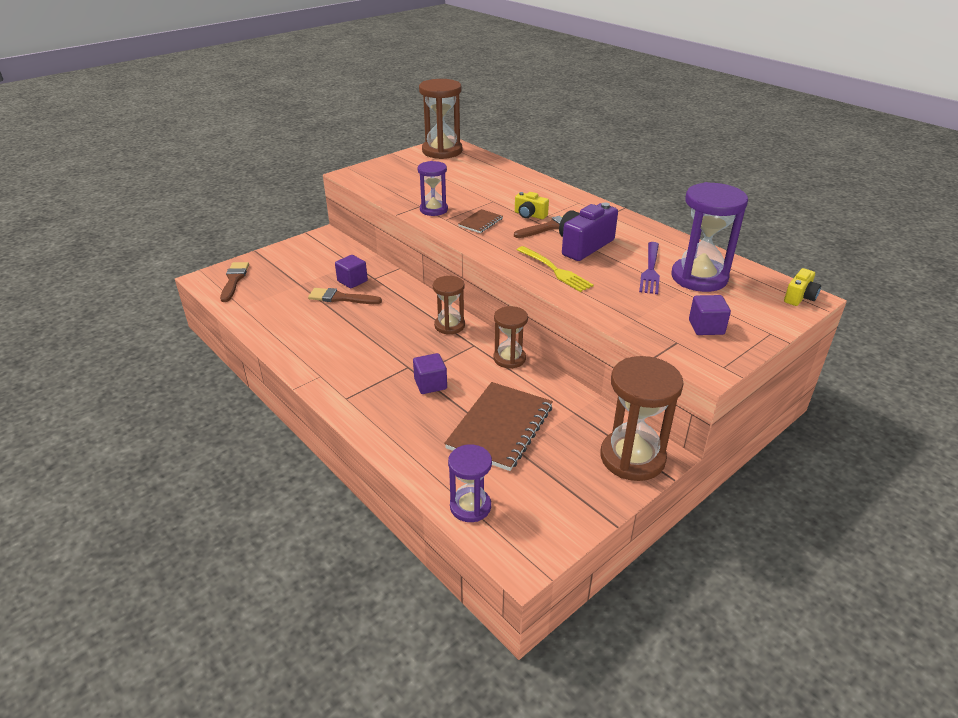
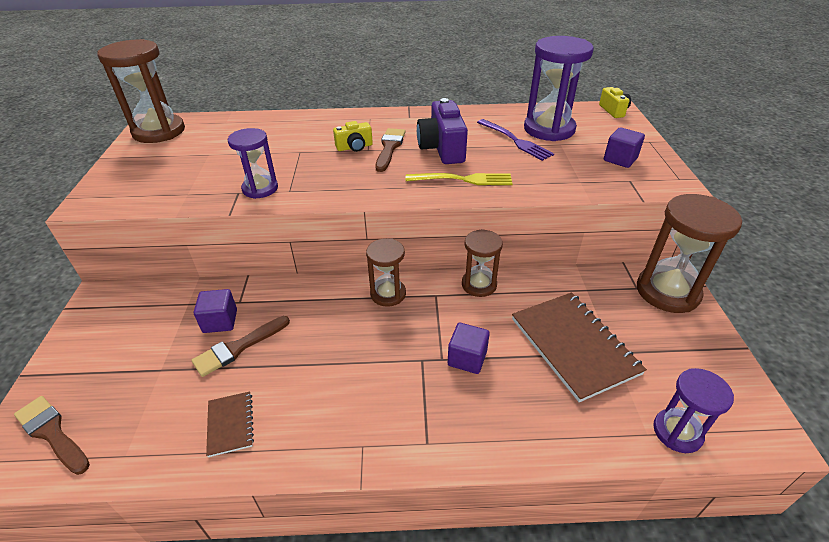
camera: 50 degrees left, 5 degrees up
(480, 222) = (327, 175): brown notebook -> brown notebook (230, 424)

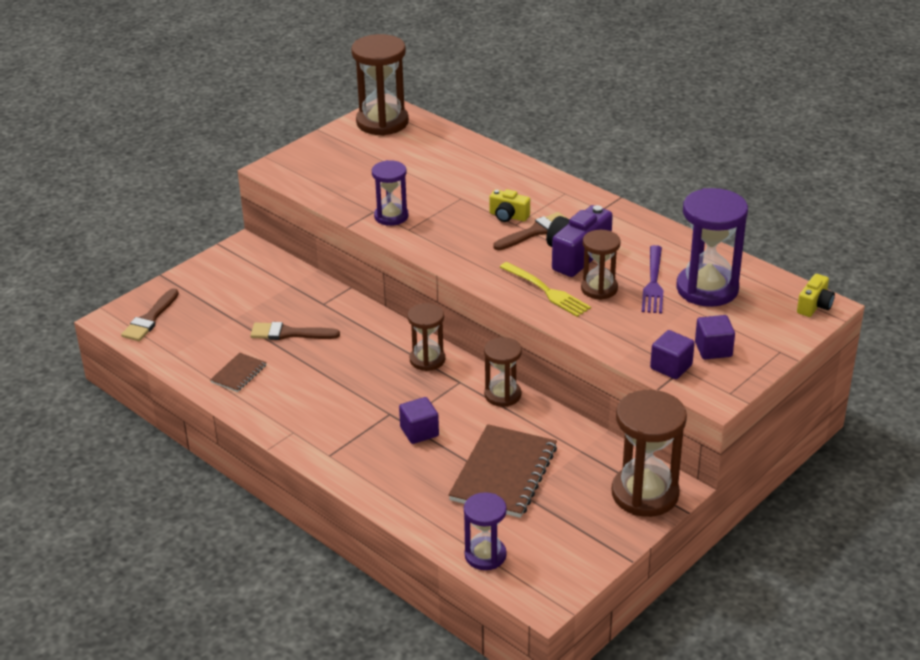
camera: 45 degrees right, 5 degrees down
(52, 433) = (150, 319): brown brush -> brown brush turned 150 degrees counterclockwise
(220, 321) = (297, 309): purple cube -> purple cube (671, 367)
(492, 160) = (599, 289): none -> brown hourglass

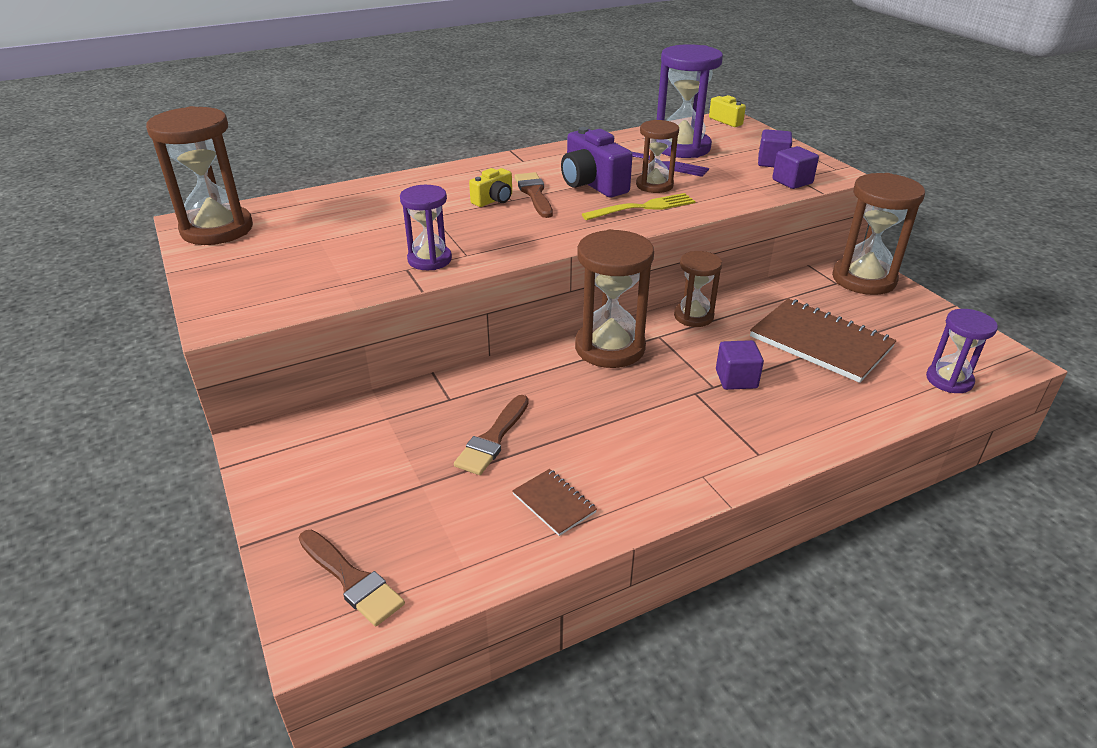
camera: 70 degrees left, 0 degrees up
(427, 360) = (609, 348): brown hourglass -> brown hourglass, size x1.68

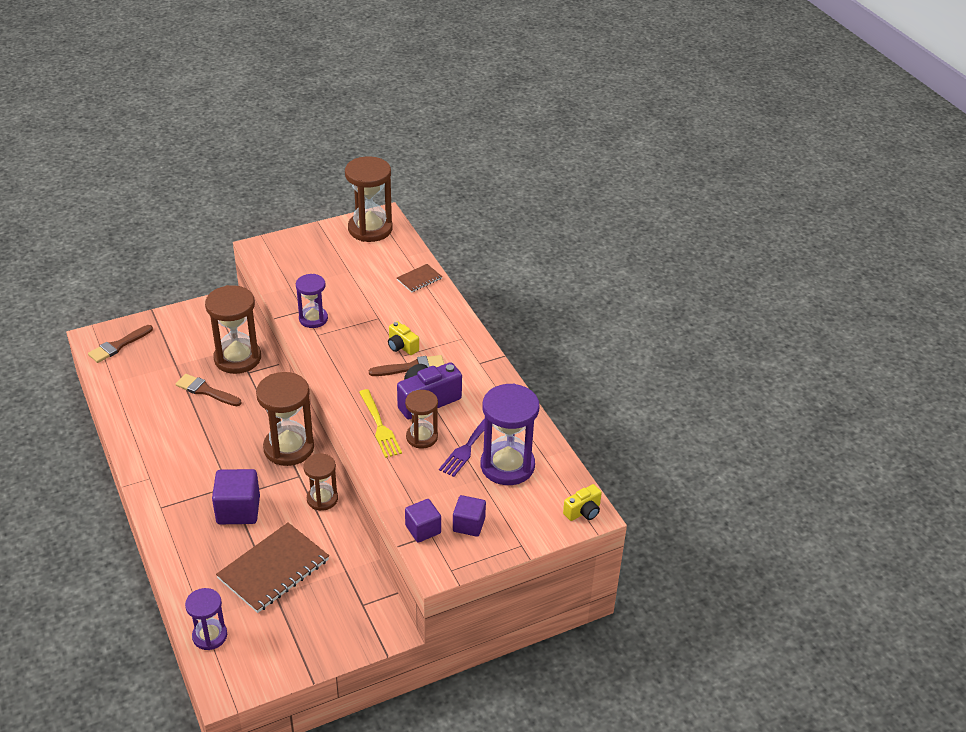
camera: 90 degrees right, 5 degrees up
(554, 503) = (146, 414): brown notebook -> brown notebook (419, 279)
(736, 379) = (238, 510): purple cube -> purple cube, size x1.57
(863, 279) = (366, 627): brown hourglass -> brown hourglass (237, 358)

